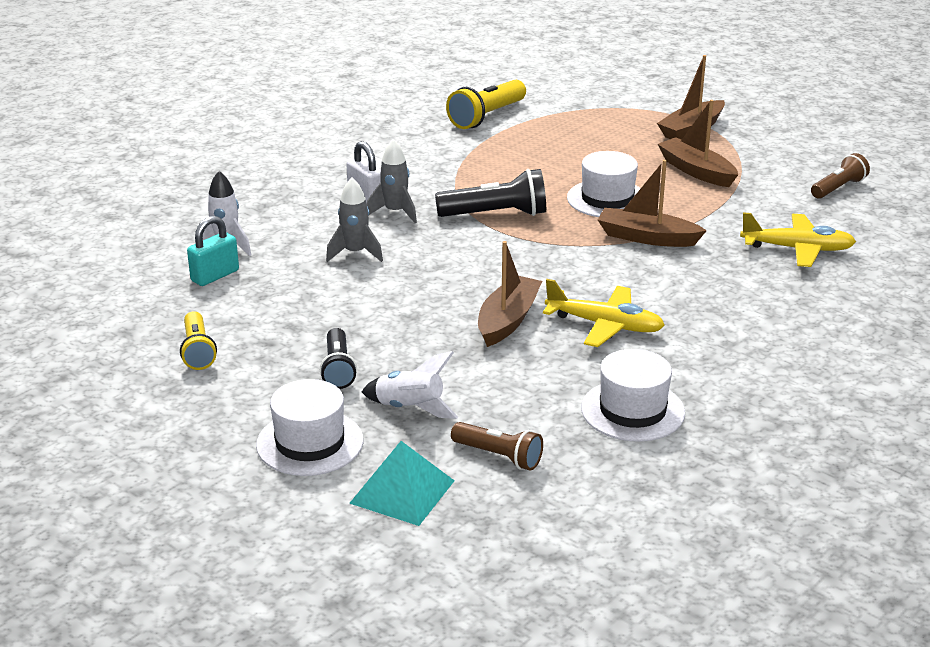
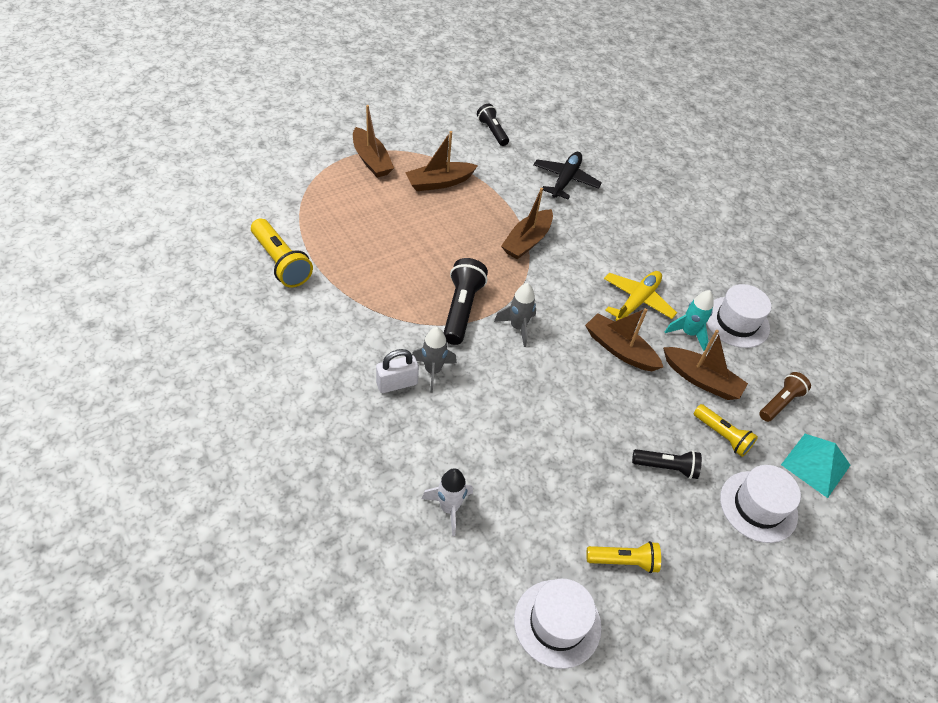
camera: 80 degrees left, 20 degrees up
(215, 276) = (501, 527): turquoise padlock -> none
(355, 253) = (493, 415): grey rocket -> grey rocket (517, 327)
(410, 408) = (722, 436): white rocket -> yellow flashlight
(498, 386) = (701, 380): none -> brown boat
(577, 370) = (688, 333): none -> turquoise rocket
(607, 199) = (462, 241): white hat -> white hat (557, 623)
(798, 249) = (565, 180): yellow plane -> black plane
(838, 188) = (492, 131): brown flashlight -> black flashlight

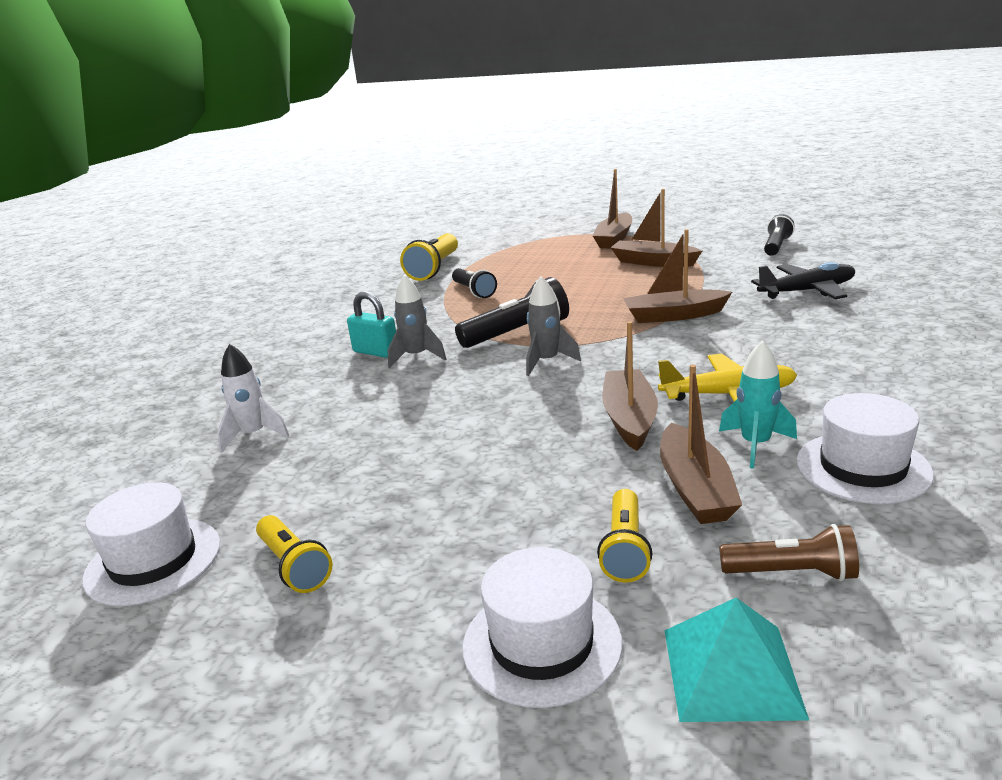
camera: 60 degrees right, 25 degrees down
(397, 383) = (376, 352): white padlock -> turquoise padlock
(666, 467) = (494, 530): black flashlight -> black flashlight (474, 291)

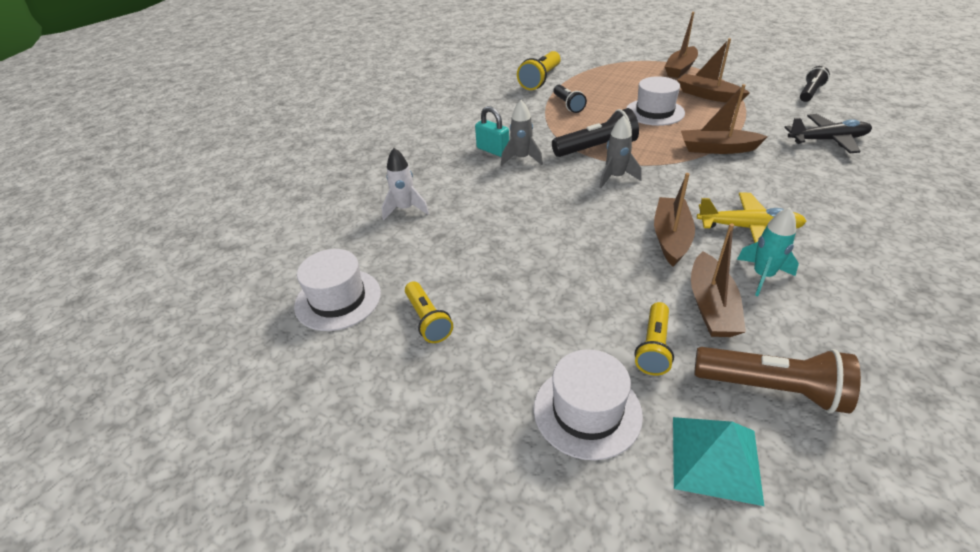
camera: 10 degrees right, 15 degrees up
(792, 573) = (772, 389): brown flashlight -> brown flashlight, size x1.53
(862, 467) = (842, 309): white hat -> white hat (654, 112)

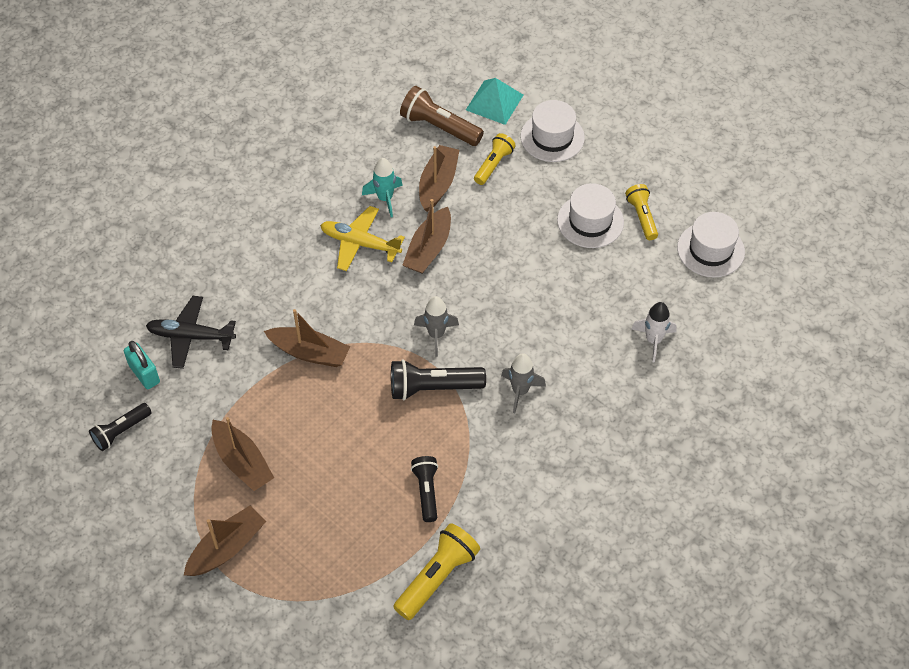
camera: 170 degrees left, 15 degrees up
(493, 150) = (548, 416): turquoise padlock -> turquoise padlock (144, 374)
(654, 112) = (330, 443): white hat -> white hat (590, 221)

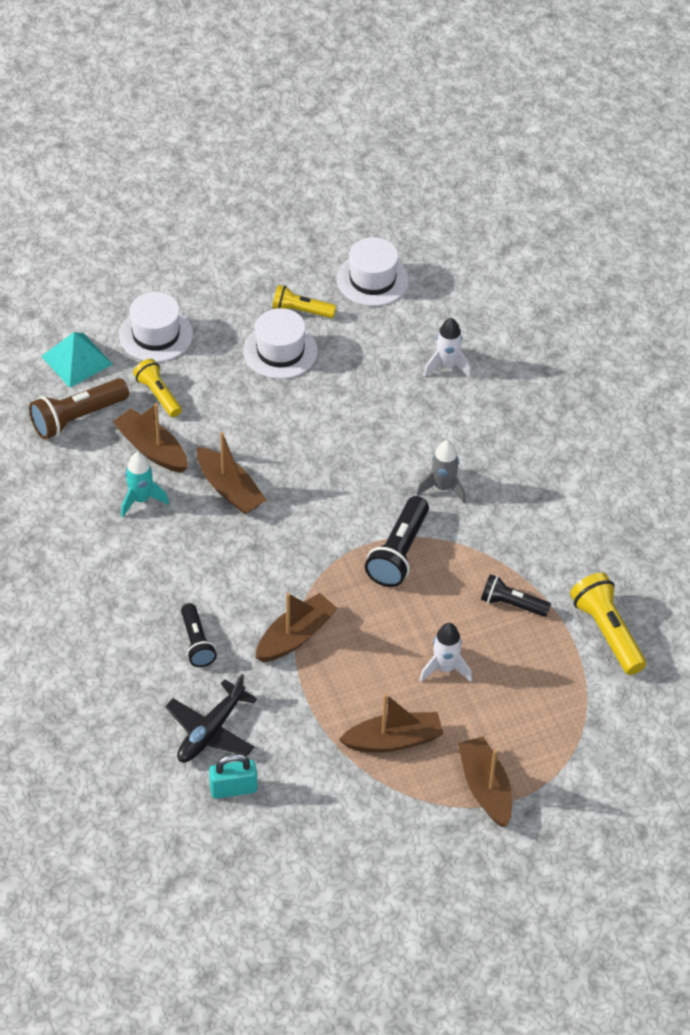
camera: 65 degrees left, 5 degrees down
(121, 431) = (294, 834): black flashlight -> black flashlight (196, 643)
(332, 469) = (445, 669): none -> white rocket
(360, 243) = (185, 543): yellow plane -> none
(436, 335) = (338, 525): grey rocket -> none

